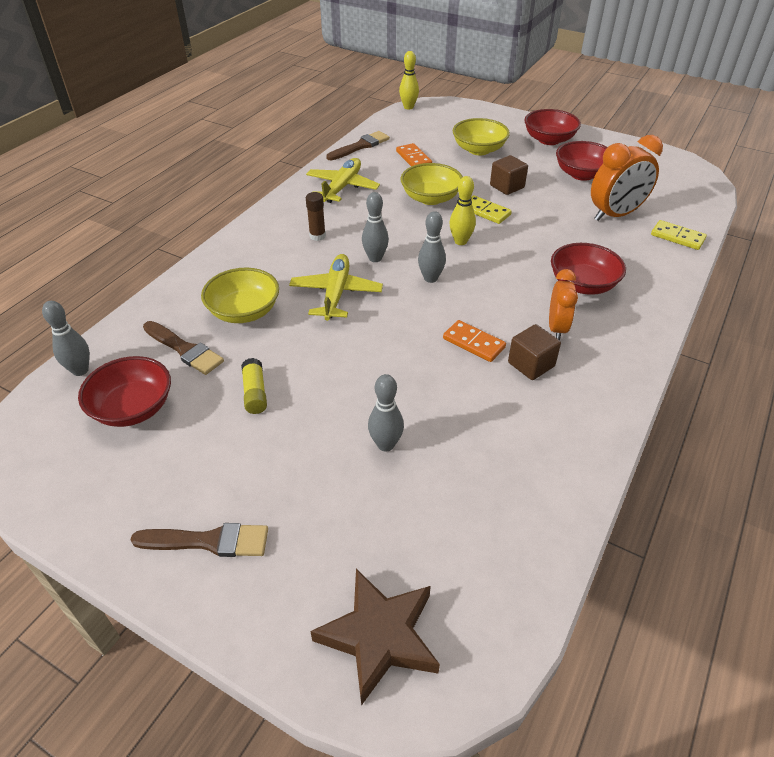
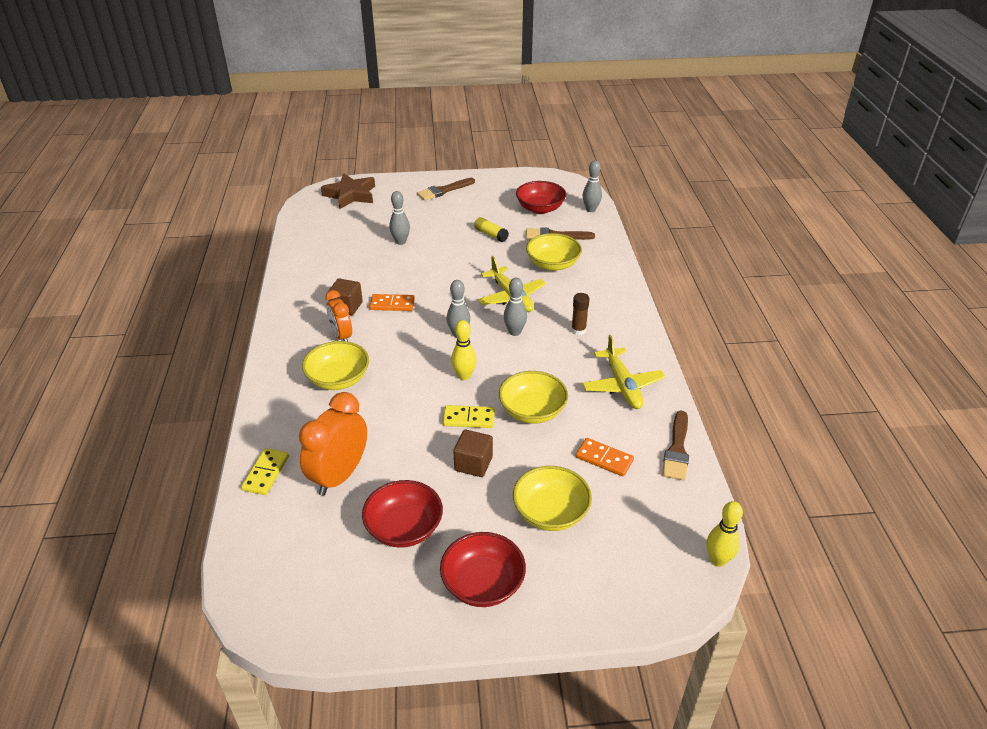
camera: 145 degrees right, 5 degrees down
(582, 284) = (338, 379): red bowl -> yellow bowl
(677, 237) = (266, 473): yellow domino -> yellow domino turned 75 degrees counterclockwise

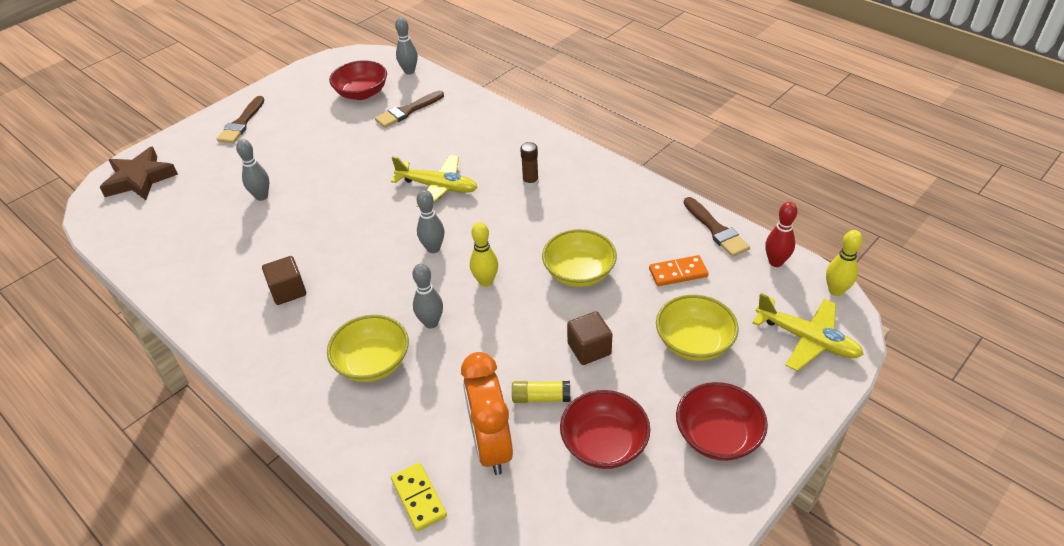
camera: 40 degrees left, 5 degrees up
(341, 336) = (321, 322): orange clock -> none
(392, 304) = (333, 260): orange domino -> none
(468, 418) = (537, 314): yellow domino -> none
(491, 235) = (345, 141): yellow glue stick -> yellow glue stick (541, 397)
(515, 332) = (480, 216): grey bowling pin -> grey bowling pin (431, 323)
(552, 264) = (437, 138): yellow bowl -> none
(622, 385) = (619, 206): yellow plane -> yellow plane (807, 339)
(694, 504) = (775, 262): none -> red bowling pin

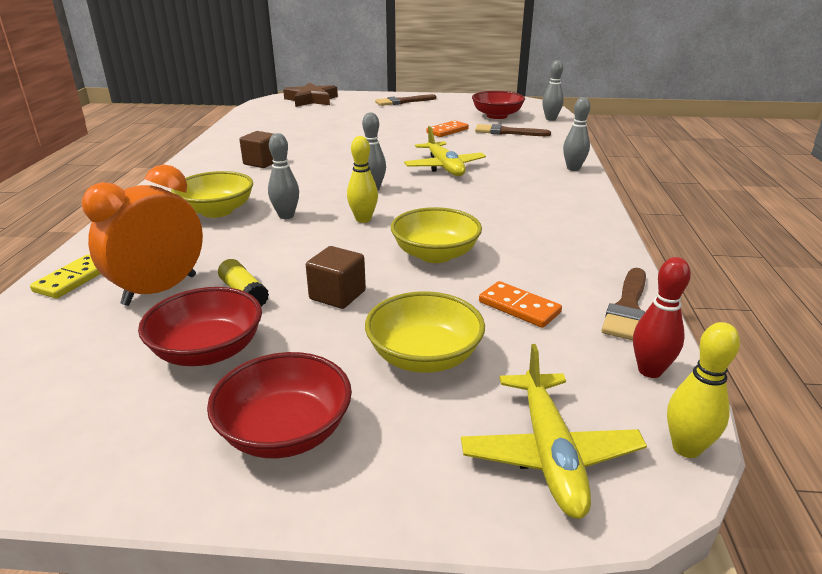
camera: 50 degrees right, 15 degrees down
(261, 196) = (343, 127): grey bowling pin -> grey bowling pin (573, 168)
(360, 140) = (447, 131): none -> orange domino
(530, 182) = (514, 195): brown glue stick -> none

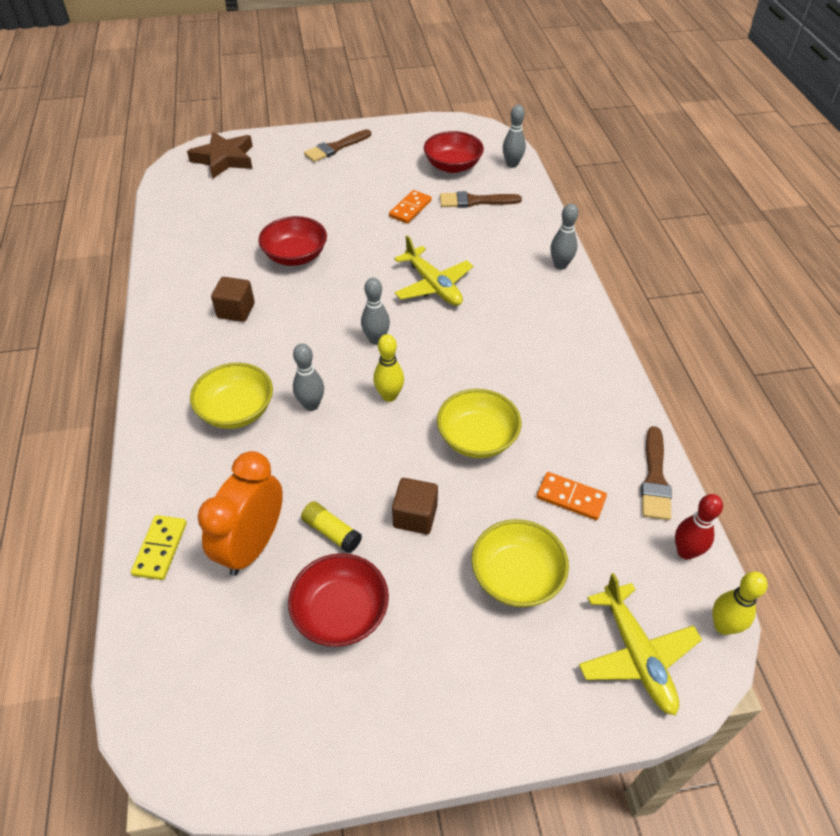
camera: 15 degrees left, 20 degrees up
(285, 431) = (447, 683): red bowl -> red bowl (295, 256)

